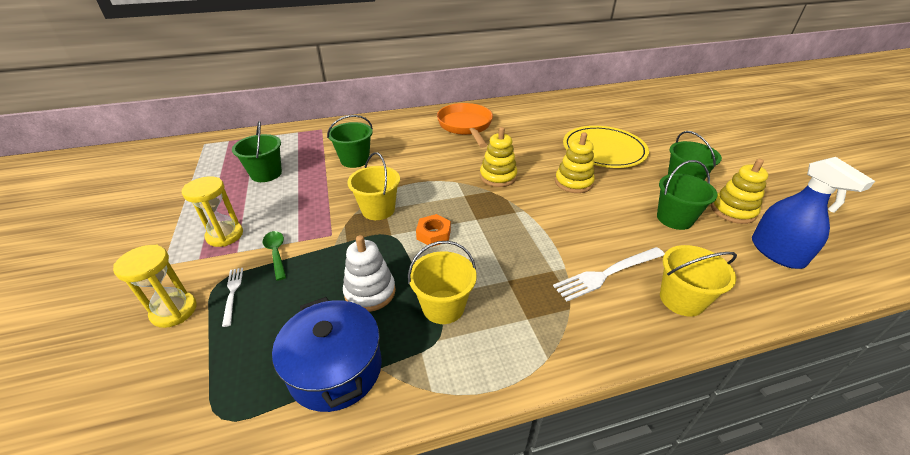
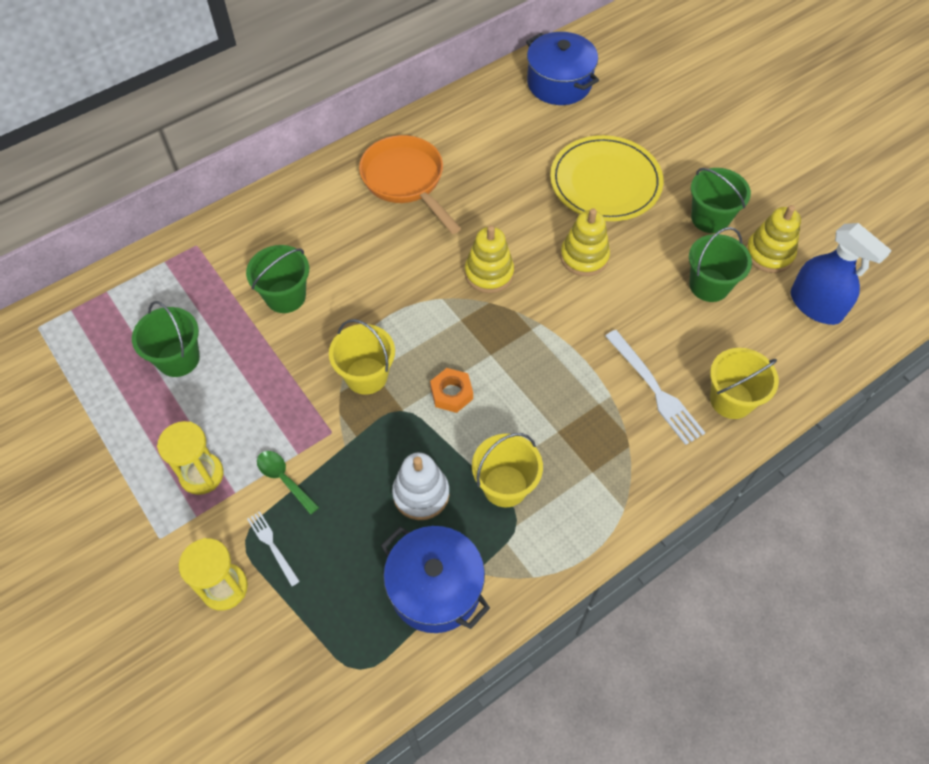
camera: 20 degrees left, 20 degrees up
(587, 104) = (559, 83): none -> blue pot
(607, 274) = (655, 389): white fork -> white fork turned 75 degrees counterclockwise

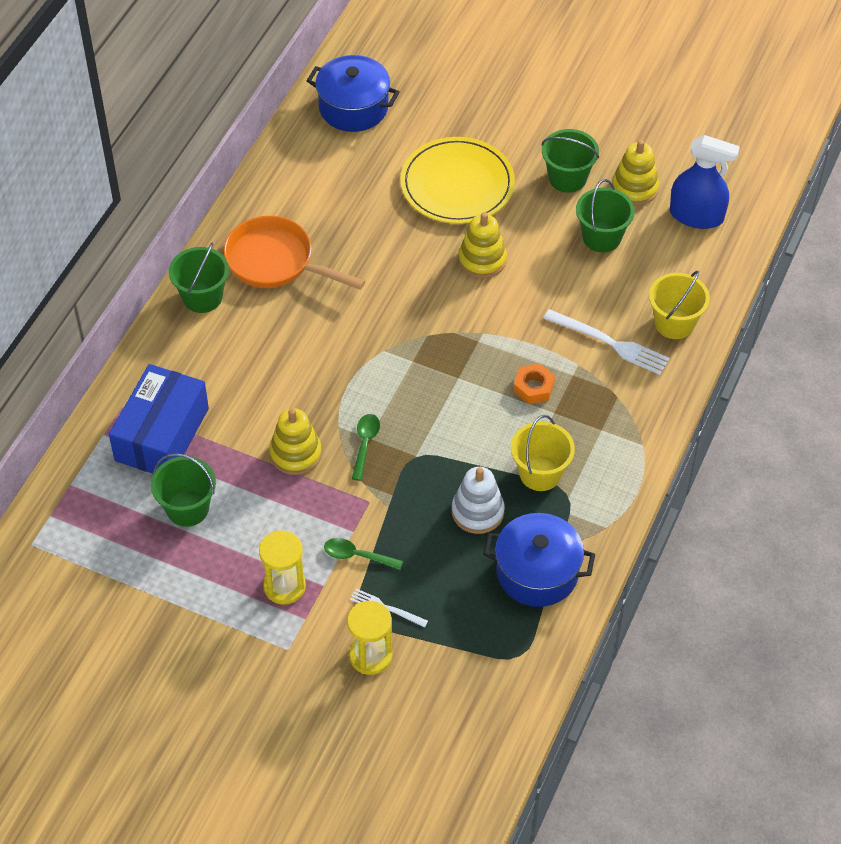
camera: 30 degrees left, 5 degrees down
(208, 284) = (162, 434): none -> blue box
(285, 296) = (243, 412): green bucket -> green bucket (202, 297)
(366, 376) = (365, 444): yellow bucket -> green spoon
(451, 393) = (447, 424): orange nut -> orange nut (533, 387)
(489, 273) = (409, 311): yellow stacking toy -> yellow stacking toy (295, 454)

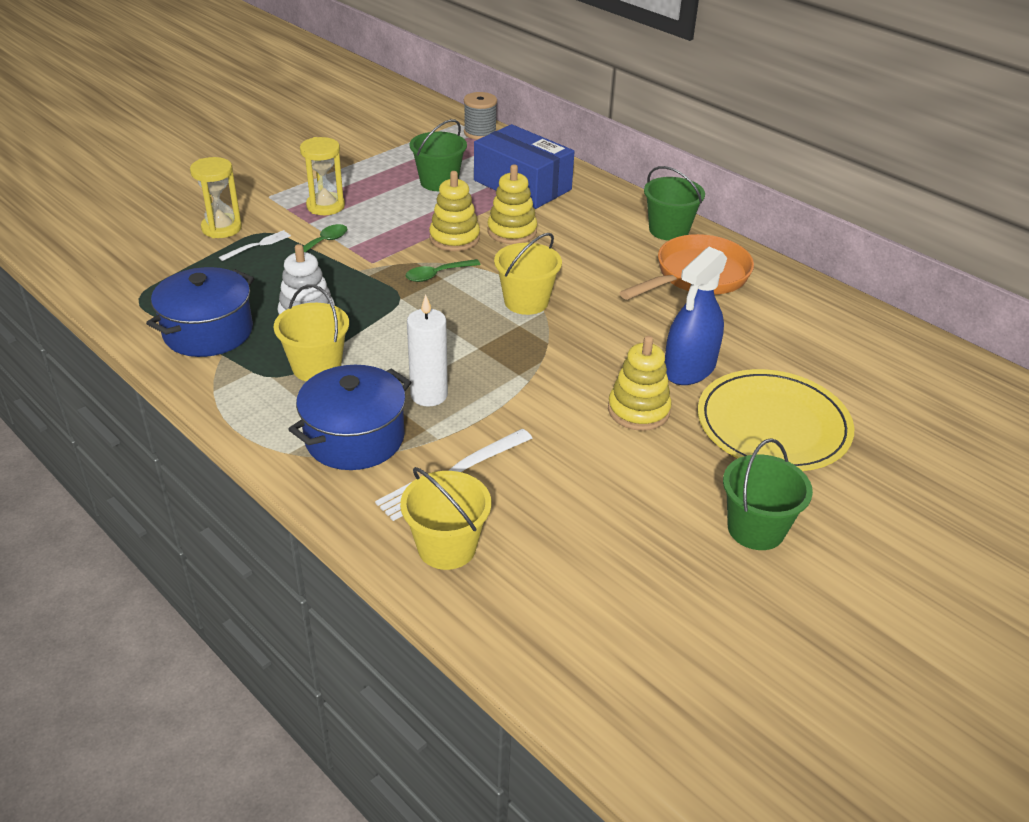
camera: 110 degrees right, 15 degrees down
(50, 513) = (480, 133): none -> grey spool
(353, 107) = (929, 378): blue pot -> blue pot (355, 438)
(365, 444) = (437, 275): green spoon -> green spoon turned 120 degrees clockwise
(375, 367) = (526, 302): none -> yellow bucket
(533, 387) = (429, 395): orange nut -> white candle
(601, 237) = (631, 527): green bucket -> none
(634, 188) = (714, 595): yellow stacking toy -> yellow stacking toy (512, 231)
(696, 215) = (632, 649): blue spray bottle -> blue spray bottle (689, 368)

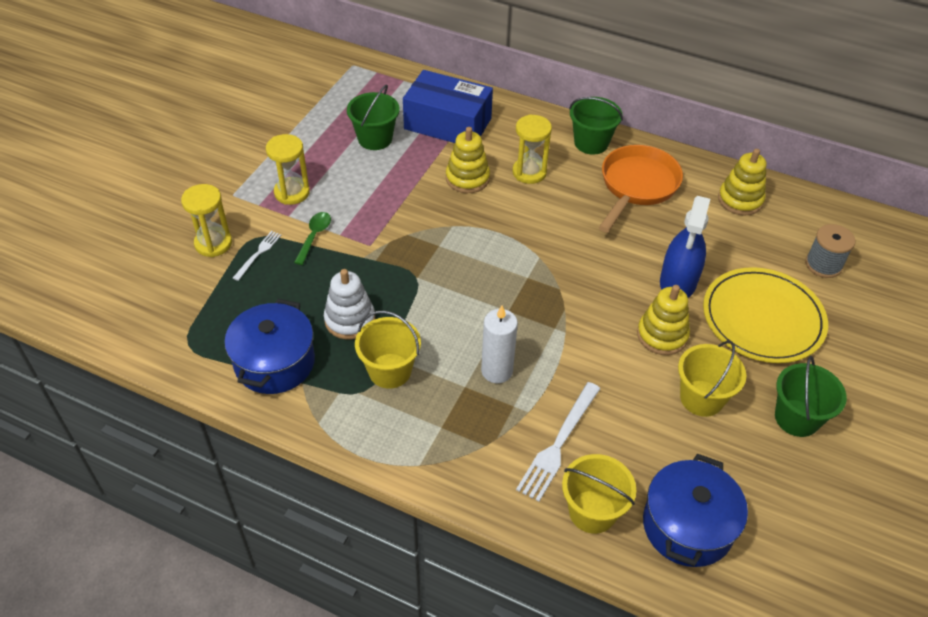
camera: 20 degrees left, 10 degrees up
(355, 438) = (463, 432): blue pot -> blue pot (687, 526)
(437, 275) = (432, 243): green spoon -> none
(454, 238) = (424, 199): yellow stacking toy -> yellow stacking toy (740, 200)
(480, 133) = (378, 71): grey spool -> grey spool (823, 265)
(526, 302) = (520, 251): yellow bucket -> yellow bucket (701, 398)
(582, 240) = (529, 172): none -> yellow hourglass

